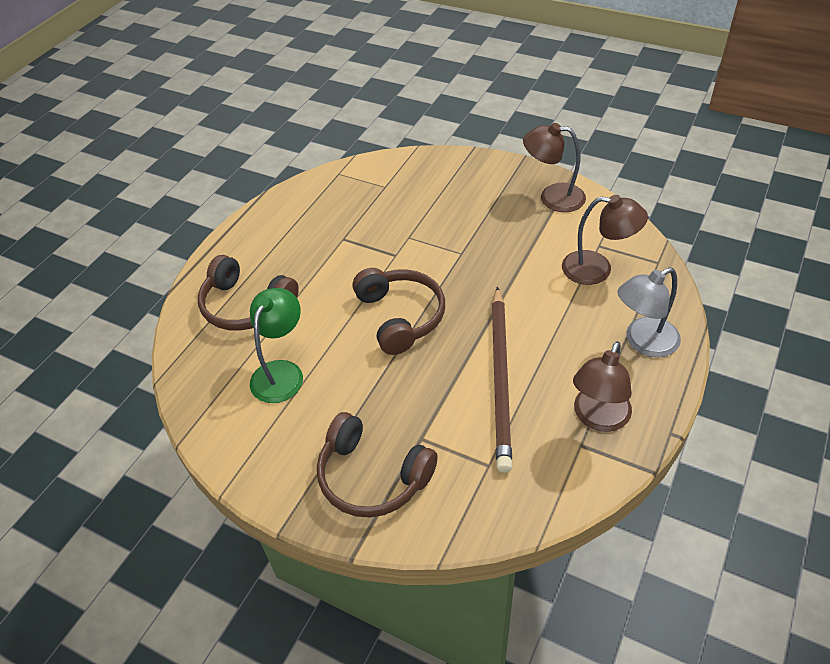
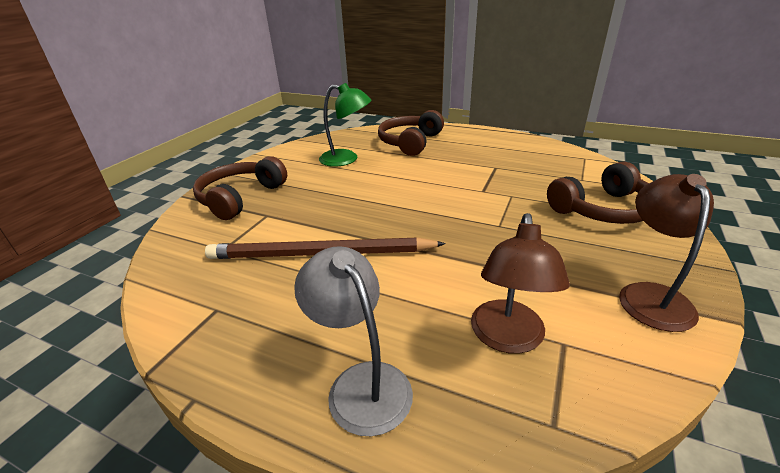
camera: 85 degrees right, 15 degrees down
(400, 316) = (403, 198): brown headphones -> brown headphones (602, 209)
(598, 418) = (245, 325): brown lamp -> none

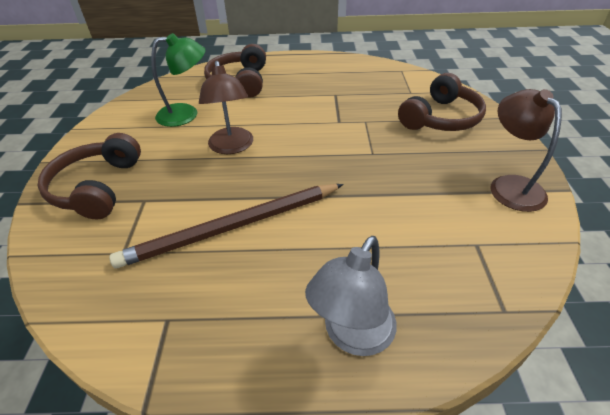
camera: 25 degrees left, 10 degrees up
(361, 383) = (352, 336): grey lamp -> grey lamp turned 90 degrees counterclockwise
(507, 338) = (437, 254): brown lamp -> brown lamp (232, 147)

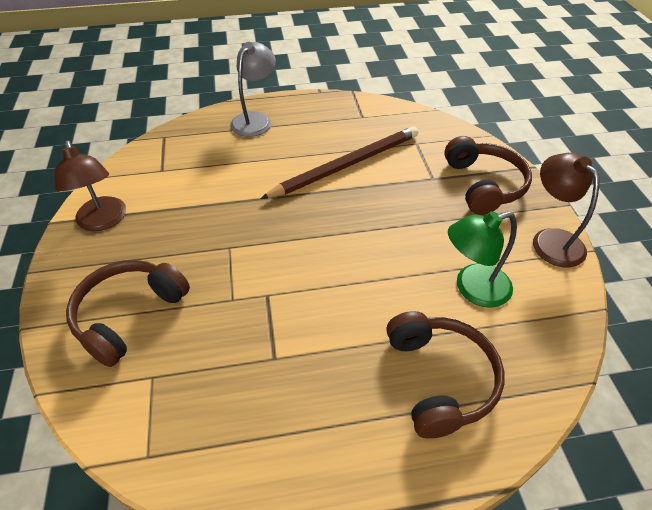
camera: 170 degrees right, 5 degrees up
(232, 147) = (385, 241): brown lamp -> brown lamp (551, 239)

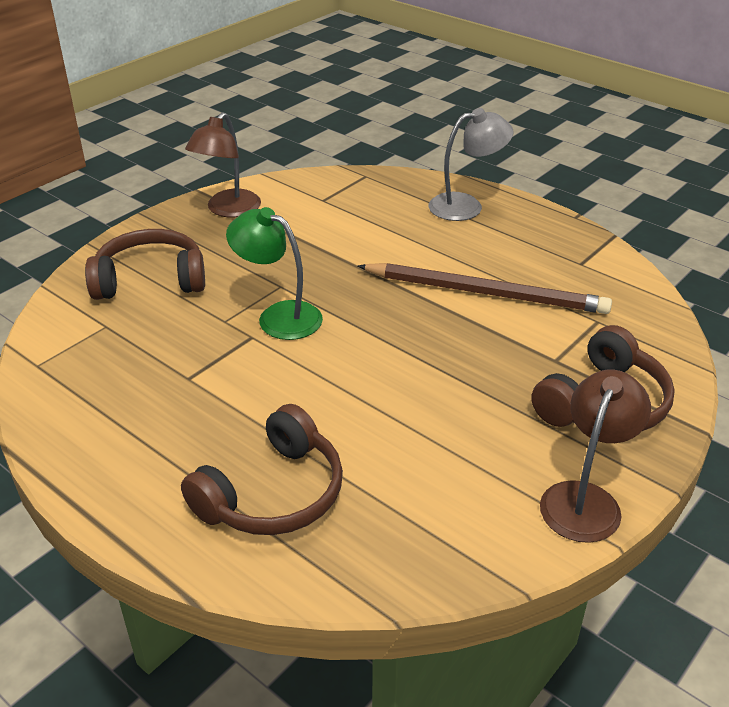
camera: 50 degrees right, 10 degrees down
(472, 288) = (421, 466): green lamp -> green lamp (279, 316)

